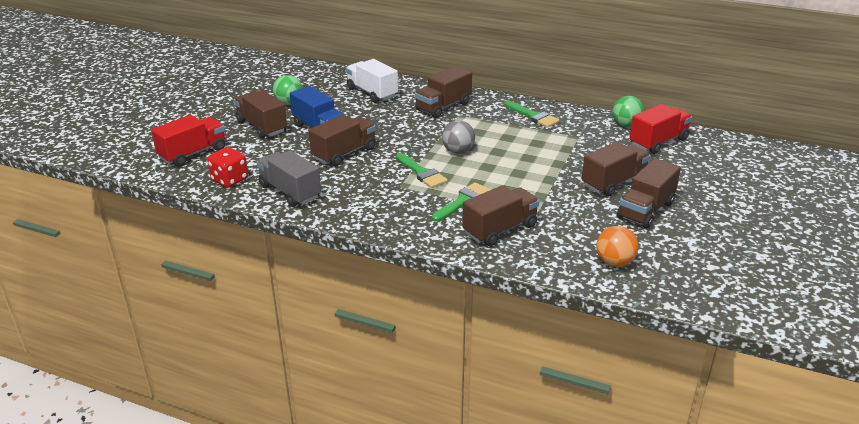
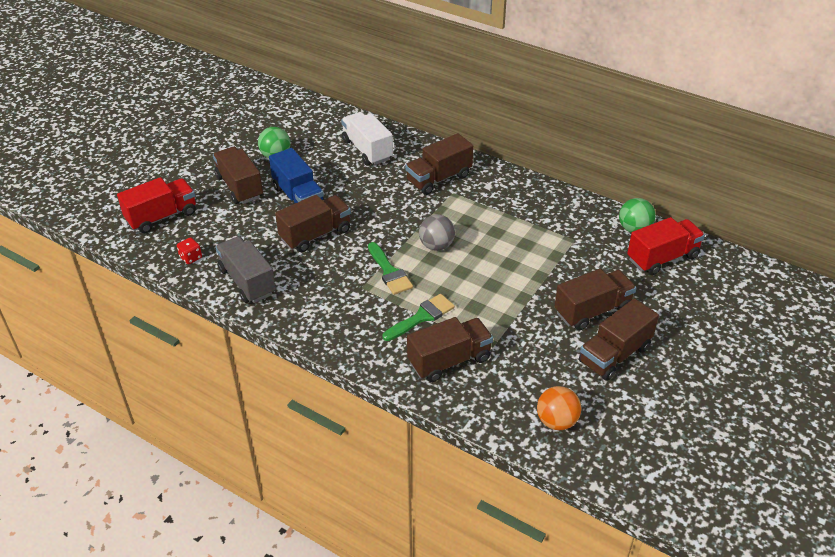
camera: 10 degrees right, 10 degrees up
(229, 180) = (191, 257): red dice -> red dice, size x0.60
(533, 116) = (534, 203): green brush -> none

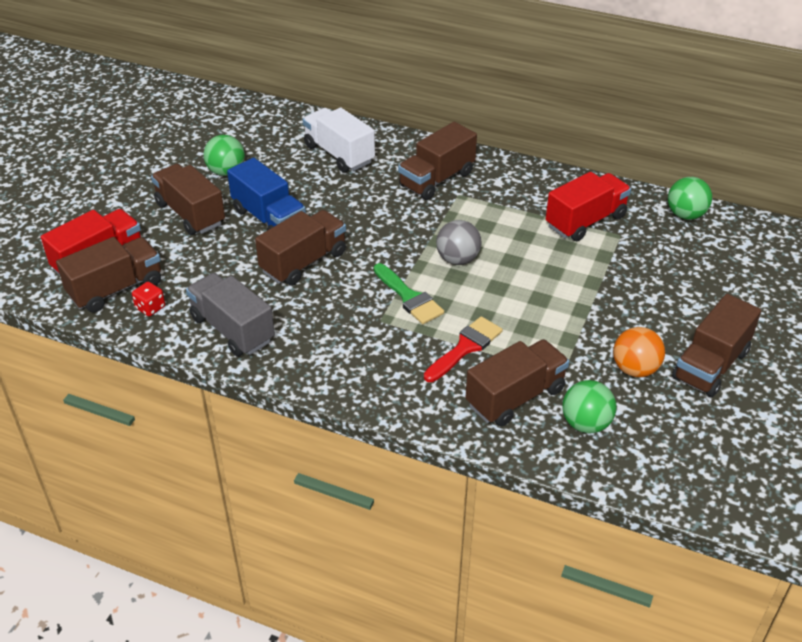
camera: 10 degrees left, 0 degrees up
(422, 317) = (465, 347): green brush -> red brush
(498, 388) = (585, 424): none -> green ball
(556, 421) = (668, 454): orange ball -> orange ball (635, 369)
(592, 311) = (668, 316): brown truck -> brown truck (116, 289)
(662, 258) = (729, 245): red truck -> red truck (585, 221)

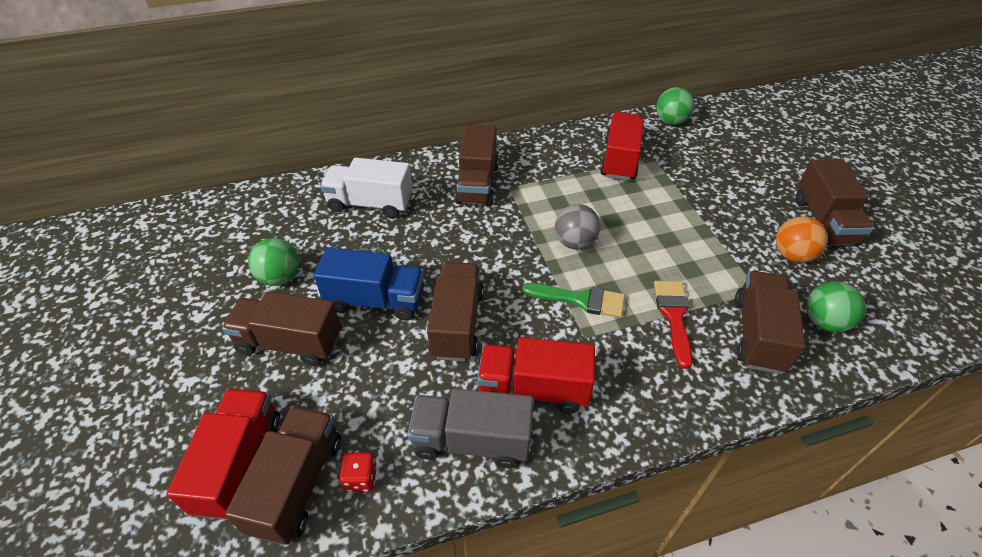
camera: 40 degrees left, 5 degrees up
(305, 327) = (533, 389): none -> red truck

